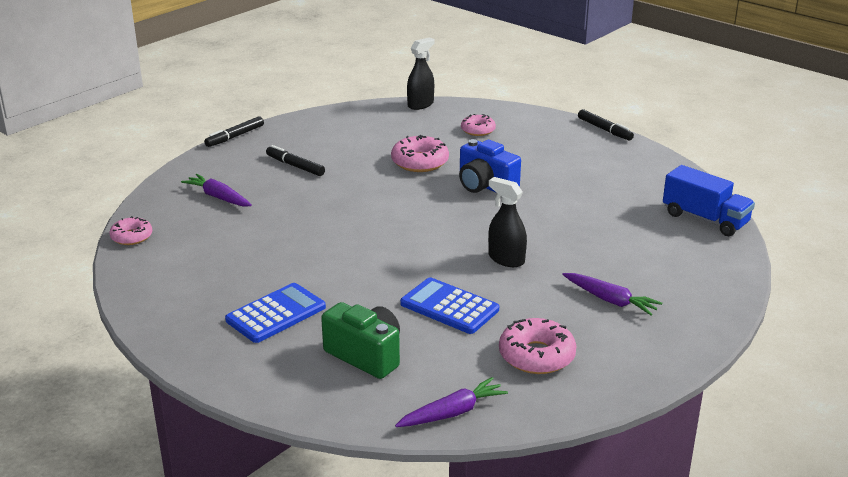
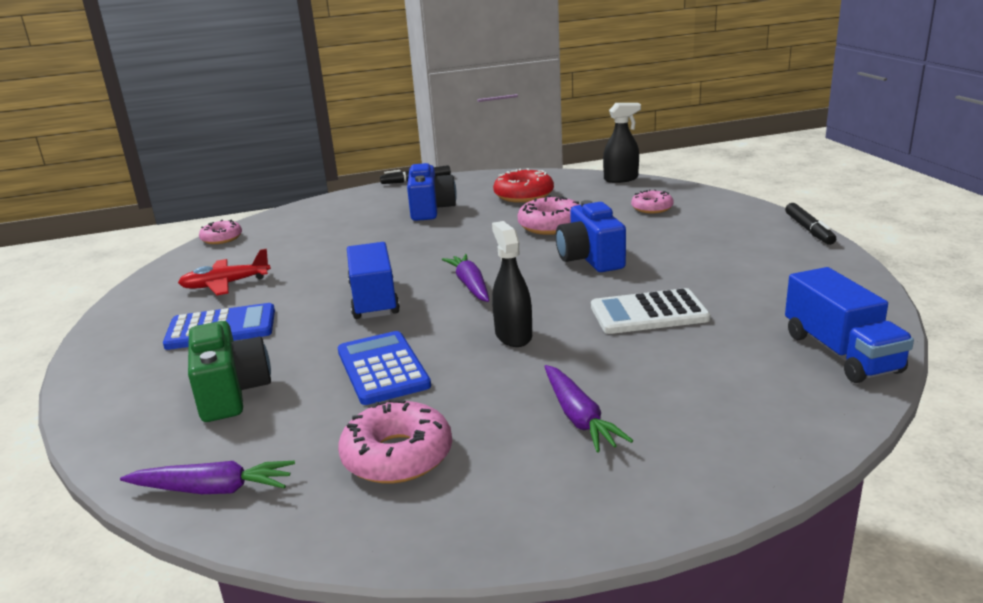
camera: 35 degrees right, 5 degrees down
(214, 278) = (225, 284): none -> red plane
(218, 197) = (331, 222): purple carrot -> purple carrot (470, 285)
(295, 166) = (431, 210): black marker -> blue camera
(359, 136) = (524, 195): none -> red donut
(367, 259) = (374, 300): none -> blue truck
(573, 220) = (649, 313): none -> white calculator

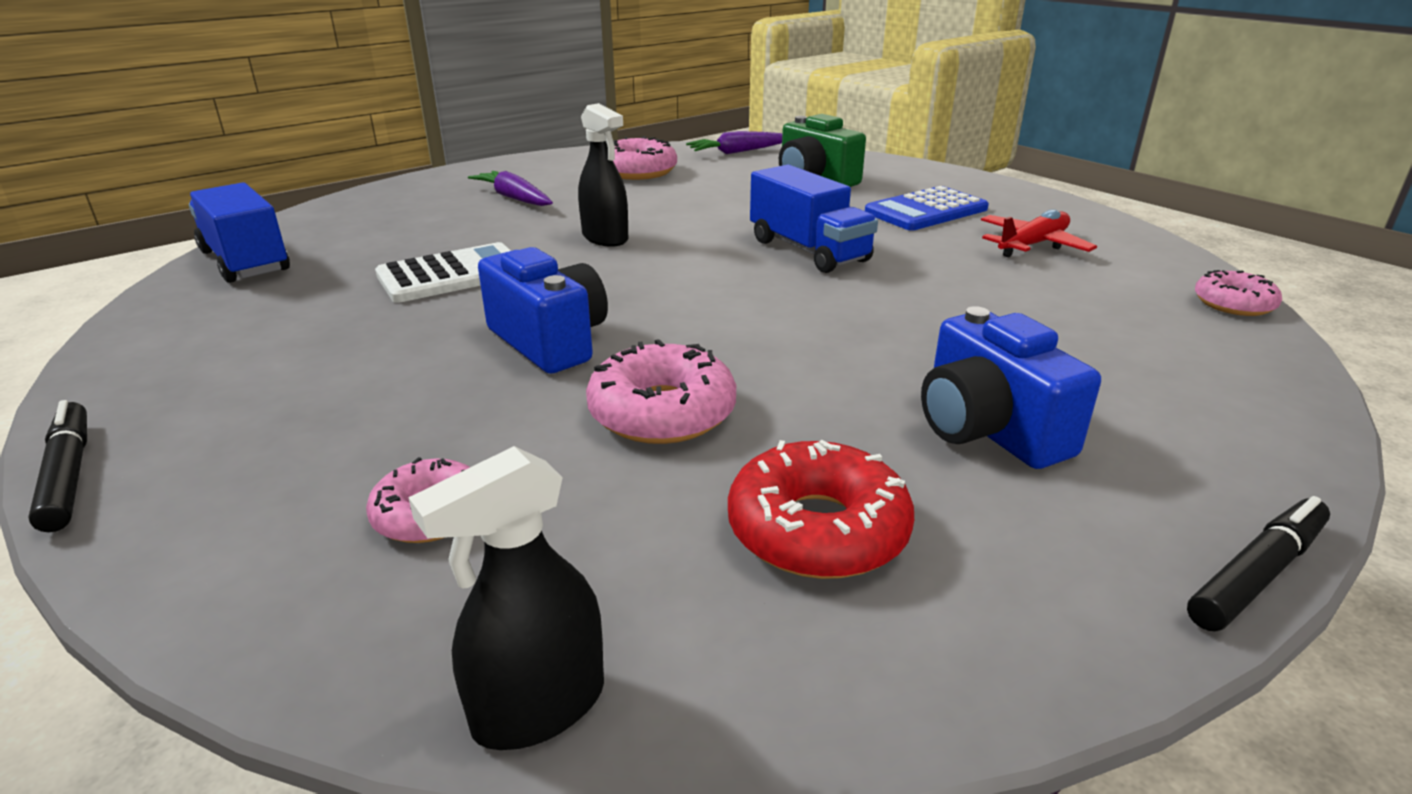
camera: 155 degrees right, 5 degrees up
(382, 368) = (710, 204): blue calculator -> none
(470, 285) = (706, 280): purple carrot -> none

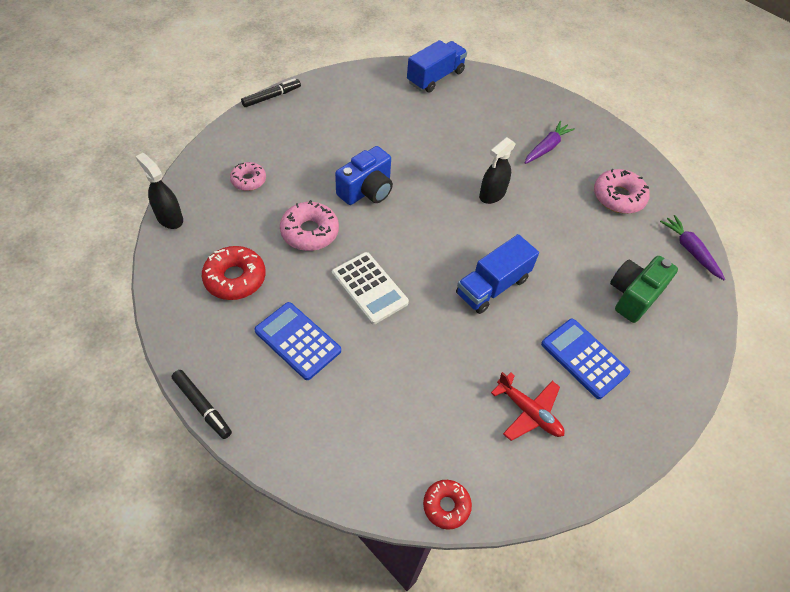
camera: 80 degrees right, 25 degrees up
(452, 275) = (432, 146): white calculator -> white calculator (369, 288)
(988, 430) = (297, 341): blue camera -> blue calculator
(1233, 304) = (446, 506): pink donut -> red donut

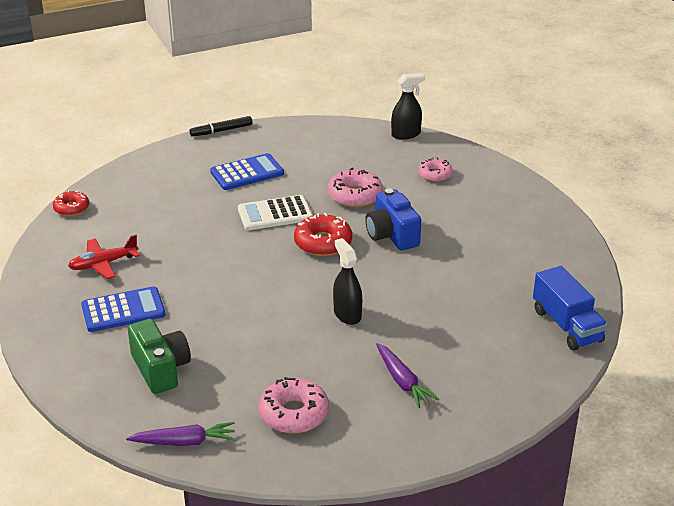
camera: 115 degrees right, 20 degrees down
(235, 278) = (324, 155): red donut -> red donut (323, 243)
(271, 97) = (556, 203): black marker -> none
(492, 286) = (233, 280): blue truck -> none

